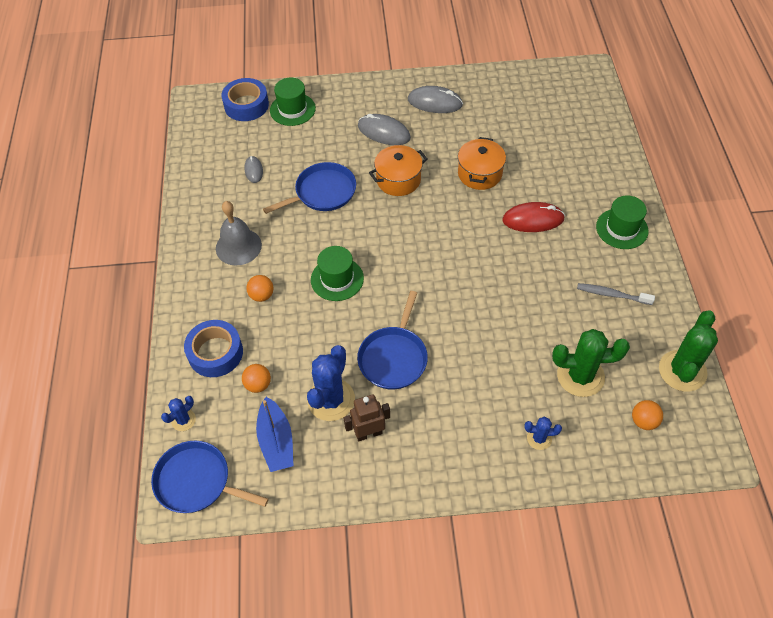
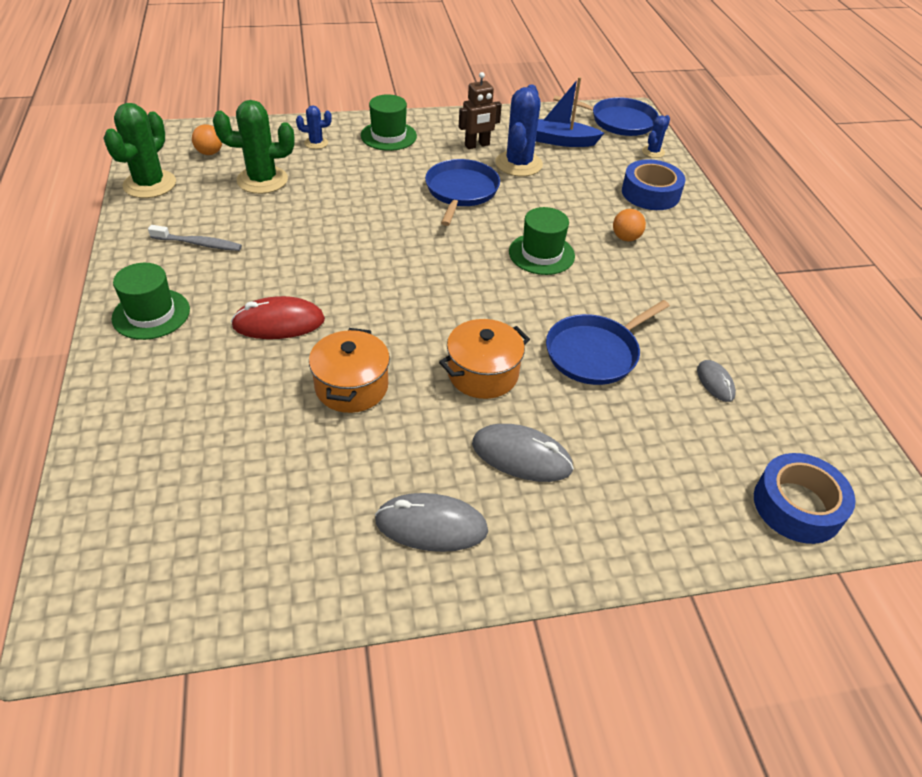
camera: 170 degrees right, 10 degrees down
(238, 246) = (681, 284): grey bell -> none
(258, 384) = (594, 173): orange ball -> none
(276, 441) = (561, 141): blue boat -> blue boat turned 60 degrees counterclockwise
(292, 109) = (705, 499): green hat -> green hat (388, 136)

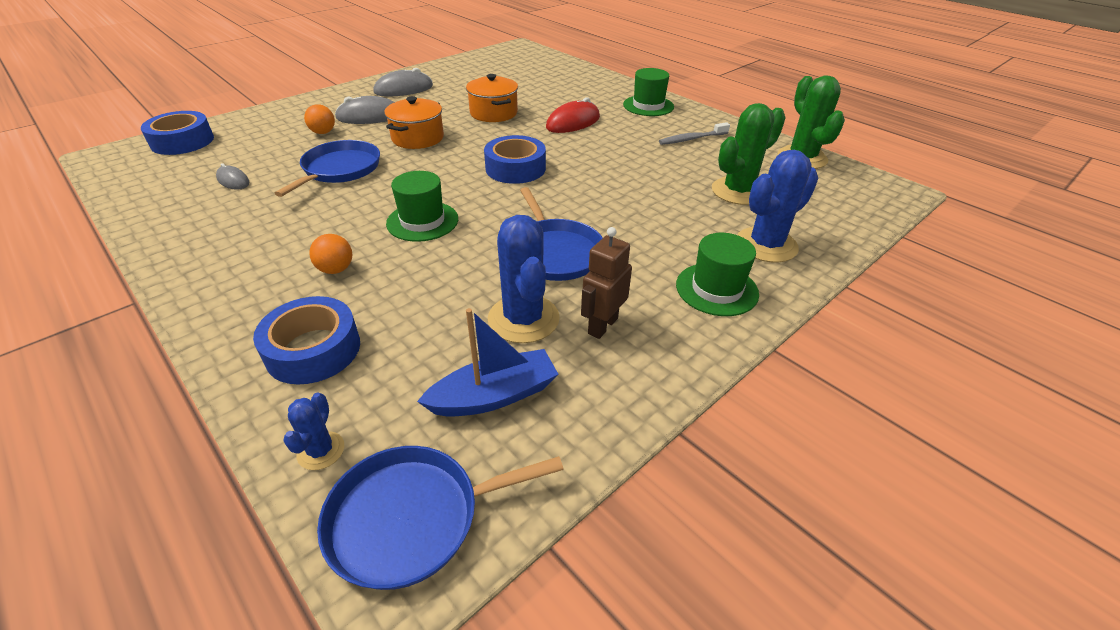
camera: 150 degrees right, 5 degrees down
(210, 153) = (823, 196): orange ball -> orange ball (323, 132)
(316, 143) = (766, 245): blue cactus -> blue cactus, size x1.98
(415, 279) = (515, 168): none -> blue tape

